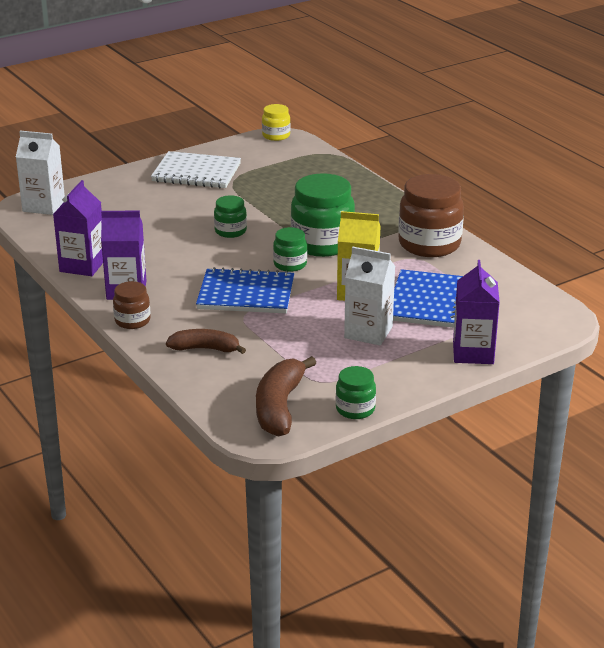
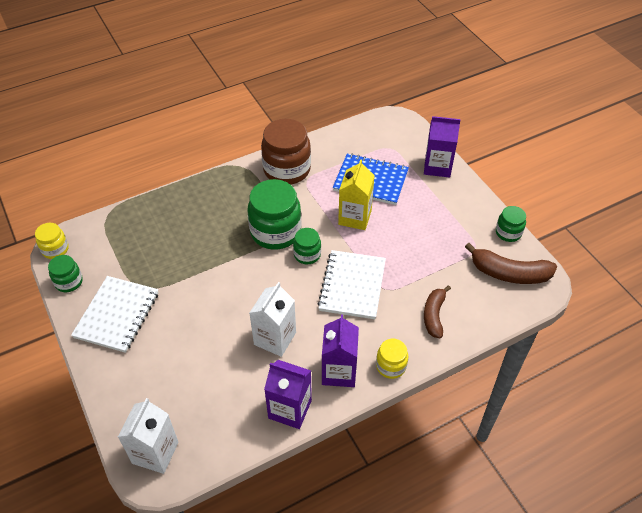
camera: 85 degrees left, 20 degrees up
(132, 321) = (391, 366): brown jar -> yellow jar
(230, 231) = (242, 292): green jar -> green jar (69, 282)
(246, 294) = (352, 286): blue notebook -> white notebook
(368, 332) = (411, 216): white carton -> white carton (275, 338)

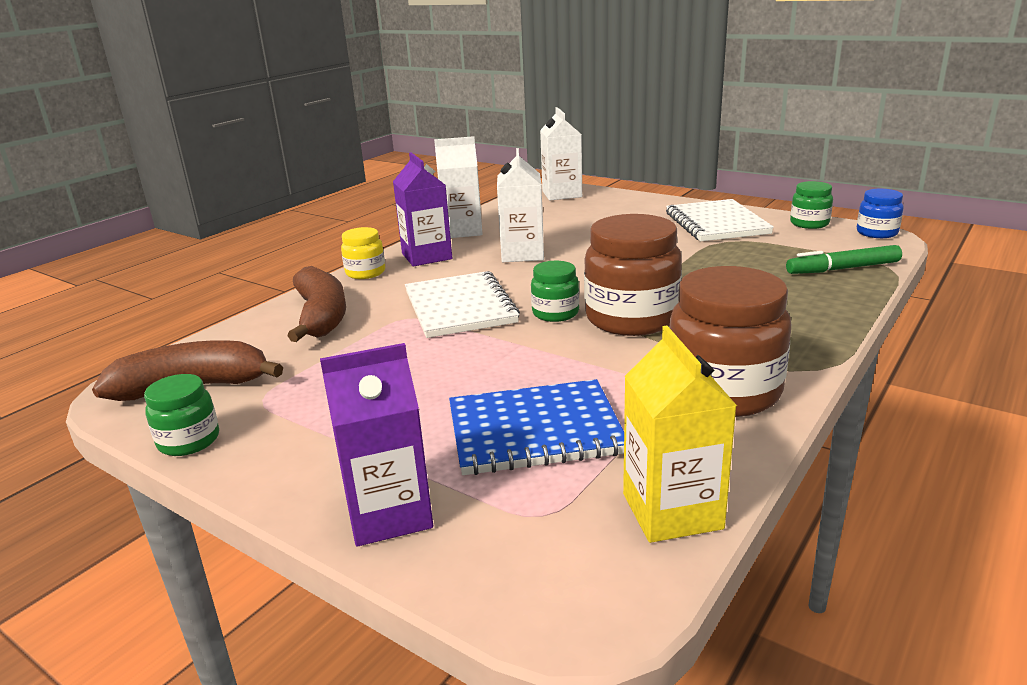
camera: 155 degrees right, 25 degrees down
(55, 249) = (877, 233): yellow jar -> blue jar
(129, 223) = (843, 269): none -> green marker
(275, 232) = (631, 318): green jar -> brown jar
(290, 409) = (462, 231): purple carton -> white carton
(355, 217) = (518, 370): yellow carton -> yellow carton (672, 511)
(434, 315) = (321, 316): brown banana -> brown banana, size x1.51

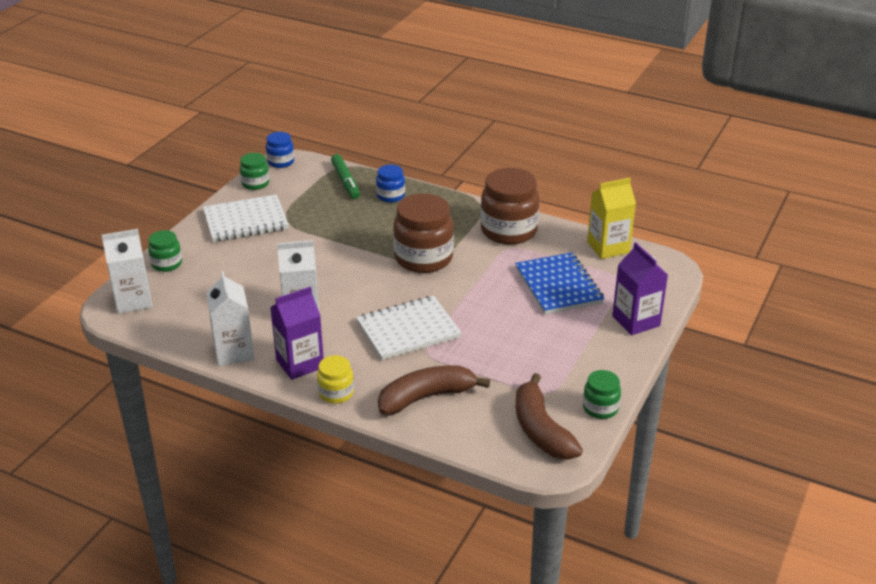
camera: 100 degrees left, 10 degrees up
(555, 313) = (416, 288): green jar -> green jar (167, 264)
(812, 297) = (390, 196): none -> blue jar

